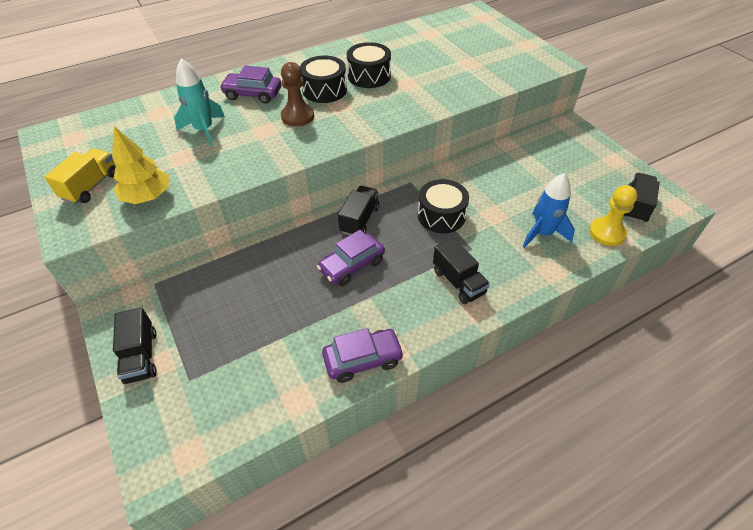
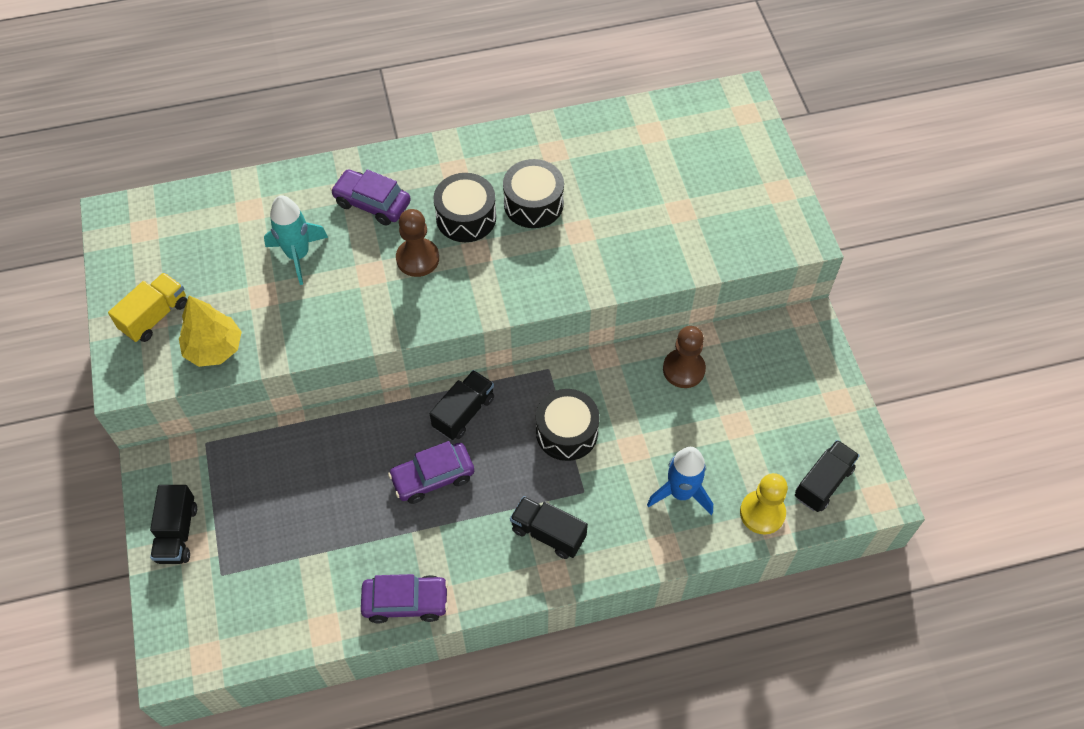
camera: 15 degrees right, 10 degrees up
(458, 282) = (548, 533): black truck -> black truck turned 135 degrees clockwise
(504, 164) = (683, 369): none -> brown pawn

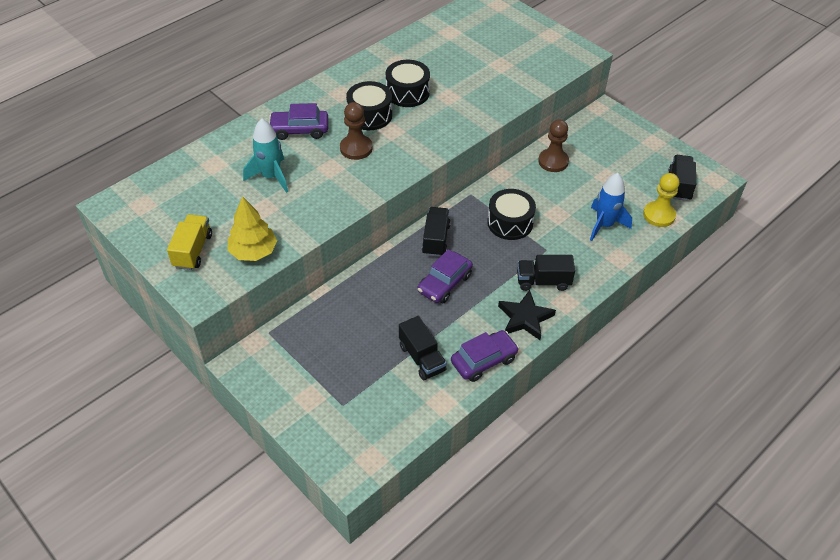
camera: 30 degrees left, 10 degrees down
(177, 533) = (290, 395): black truck -> black truck (422, 358)
(491, 571) = (525, 318): none -> black star

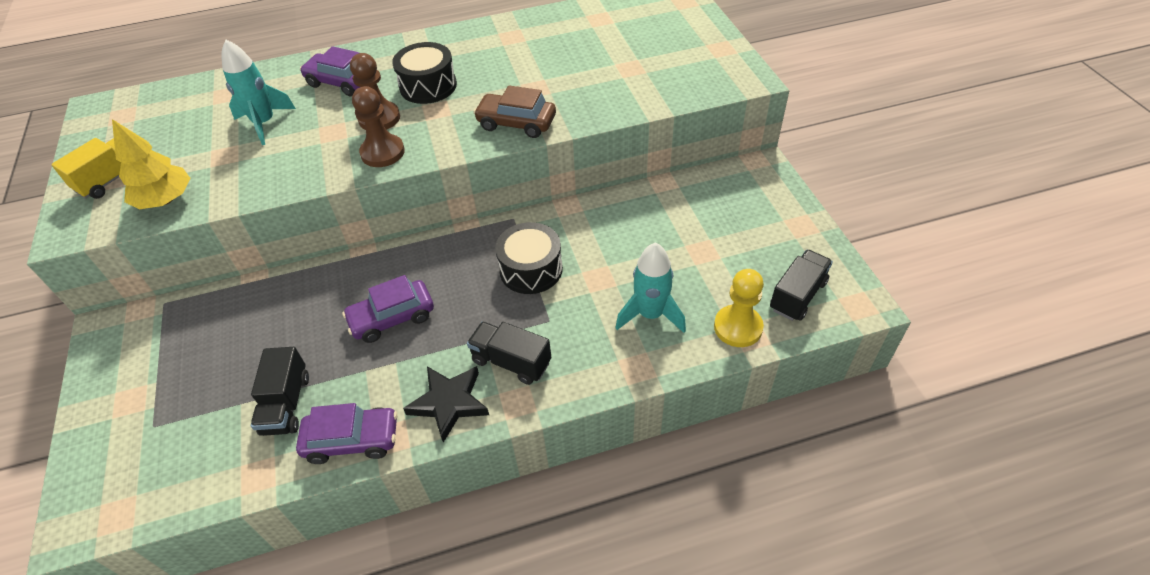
camera: 30 degrees right, 0 degrees up
(407, 93) = (492, 72): black drum -> none
(436, 239) = (428, 260): black truck -> none
(457, 124) = (516, 123): none -> brown car
(553, 161) = (645, 210): brown pawn -> brown pawn (382, 152)
(604, 225) = (650, 314): blue rocket -> turquoise rocket

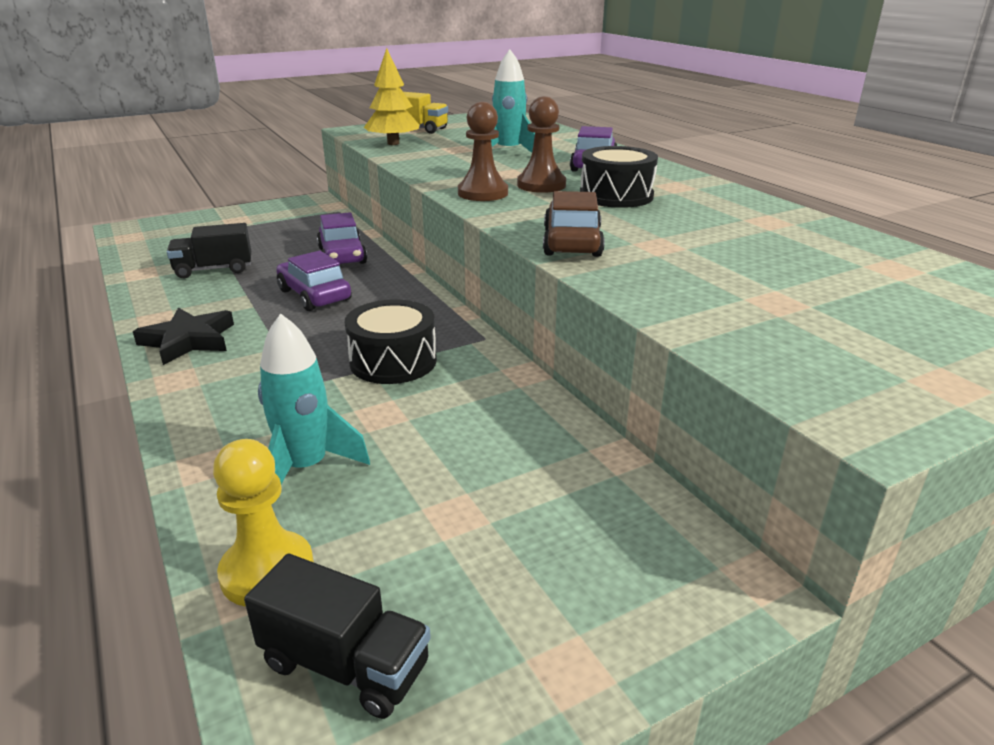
camera: 75 degrees right, 20 degrees down
(352, 440) = (160, 302): purple car -> purple car (342, 256)
(511, 362) = (238, 368): black truck -> none

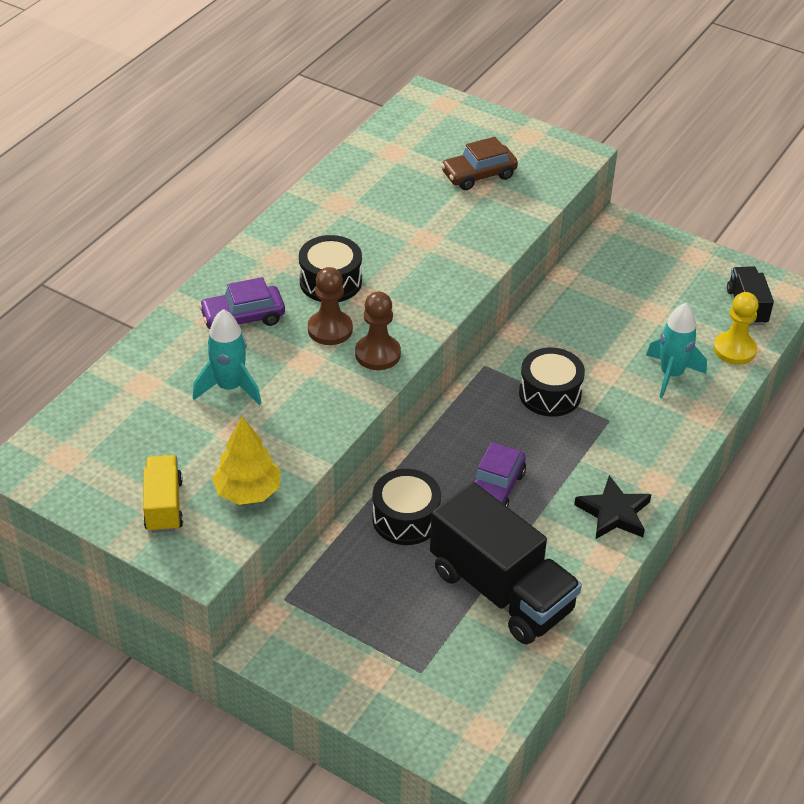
camera: 120 degrees left, 15 degrees up
(214, 269) = (501, 590): black truck -> black truck, size x1.92
(342, 256) = (406, 519): purple car -> black drum
(572, 243) = (452, 275): brown car -> brown car (478, 175)

